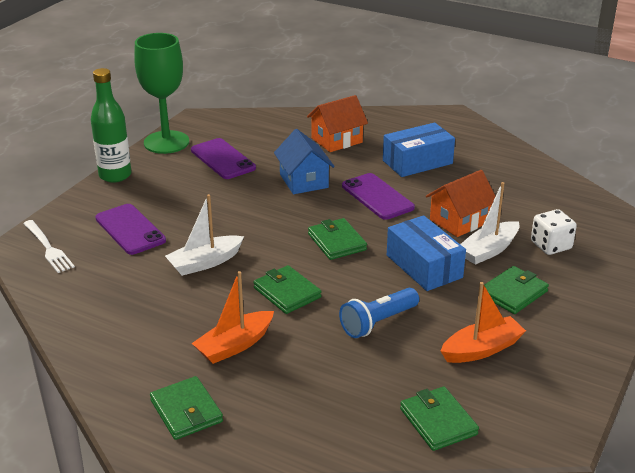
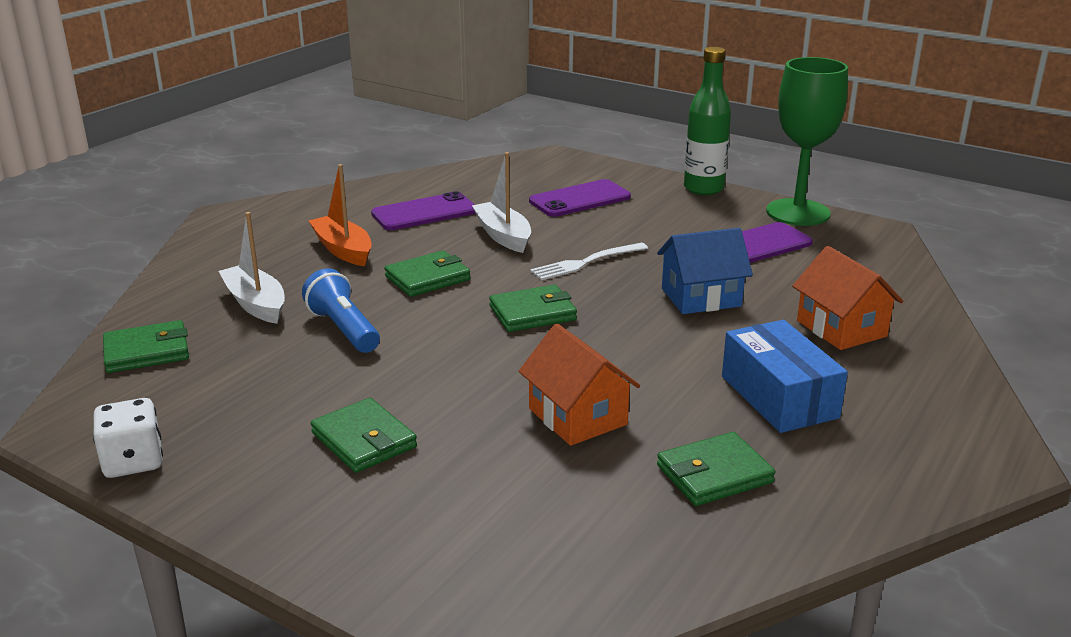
camera: 95 degrees right, 5 degrees down
(48, 248) = (548, 167): white fork -> white fork (585, 263)
(186, 411) = (257, 229): green wallet -> green wallet (714, 474)
(377, 197) = (656, 351): purple phone -> purple phone (424, 212)
(424, 266) = (456, 372): blue box -> none
(481, 349) = (252, 396): orange boat -> none
(489, 250) = (485, 434): white boat -> white boat (256, 304)
(551, 245) = (485, 502): white dice -> white dice (133, 461)

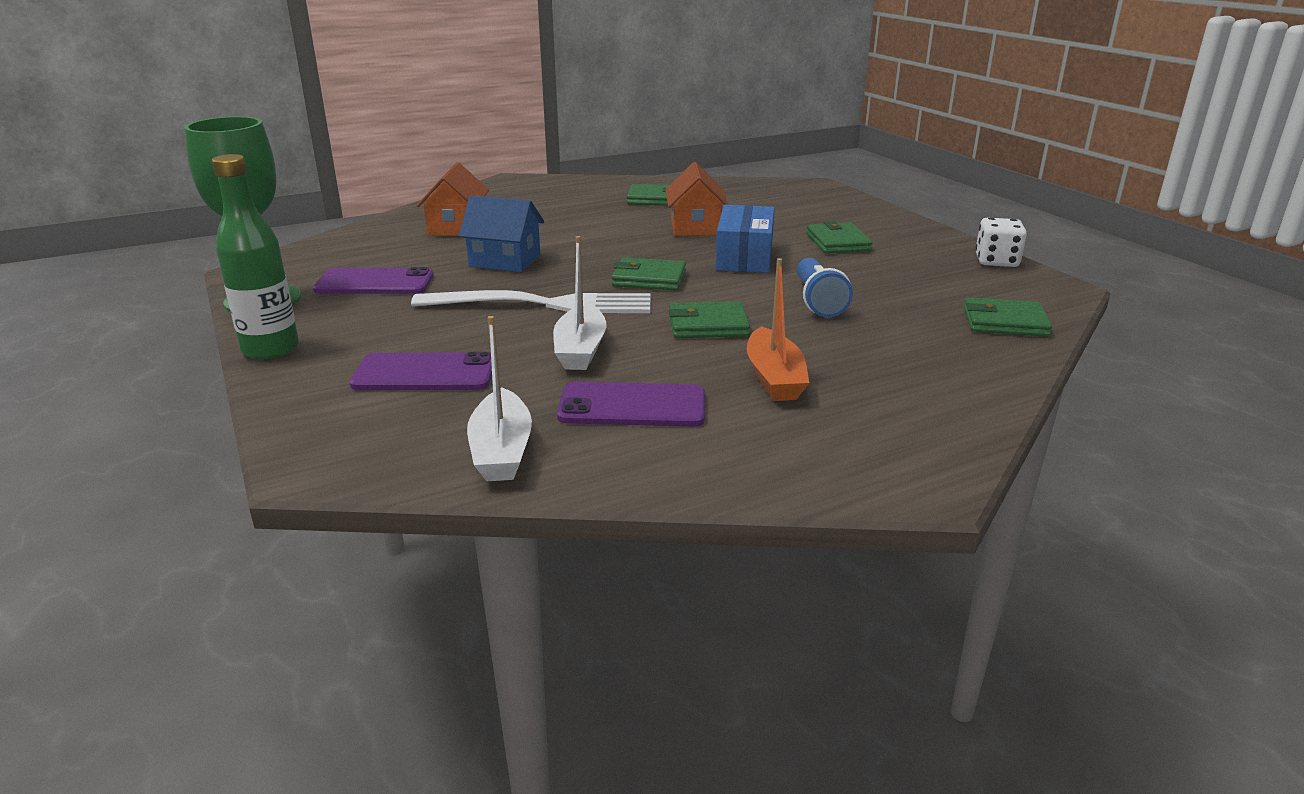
camera: 150 degrees left, 0 degrees up
(256, 304) = (895, 340): white boat -> white boat (501, 450)
(585, 263) = (545, 304): white fork -> white fork, size x1.73
(779, 397) = (566, 212): blue box -> blue box (744, 257)

